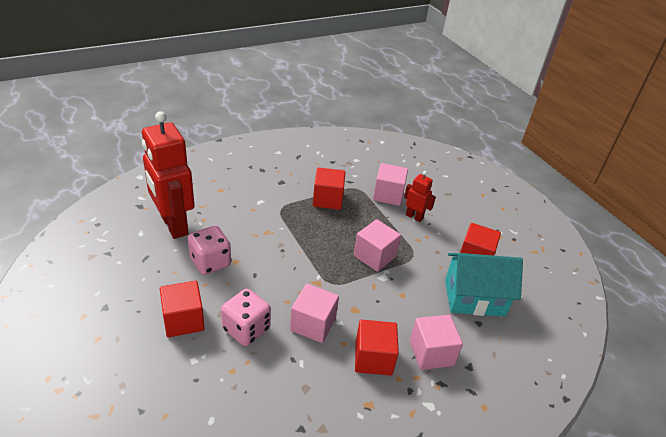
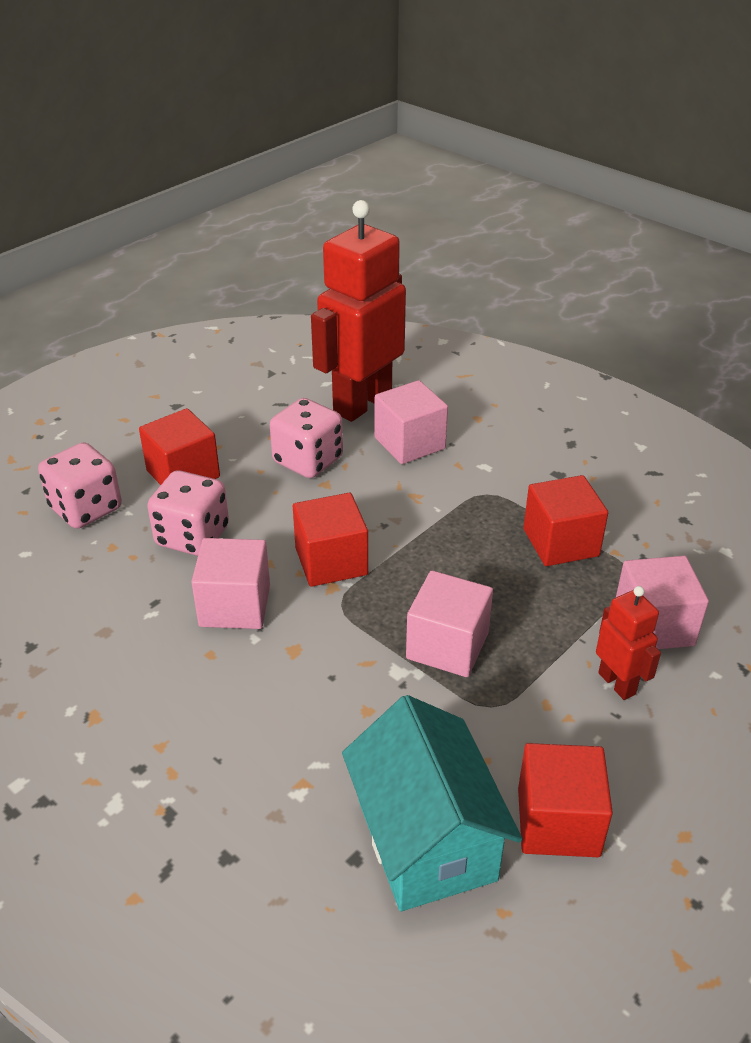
camera: 75 degrees right, 0 degrees up
(185, 378) = (86, 508): none -> pink dice
(373, 358) = (192, 700): red cube -> red cube (331, 561)
(414, 216) = (617, 683): red robot -> red robot turned 45 degrees counterclockwise
(431, 353) = (237, 785): pink cube -> pink cube (409, 443)

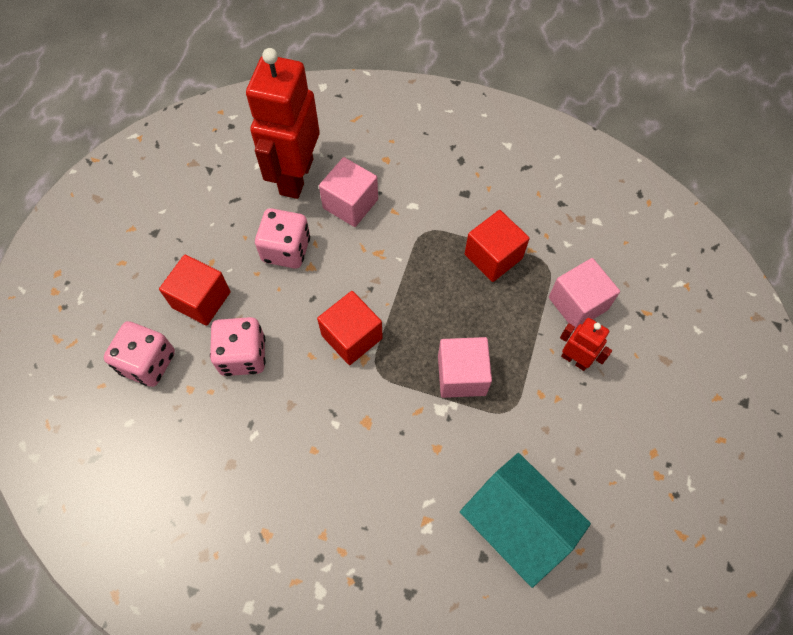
camera: 25 degrees left, 25 degrees up
(235, 605) = (307, 403): pink cube -> none
(558, 822) = (583, 477): red cube -> none

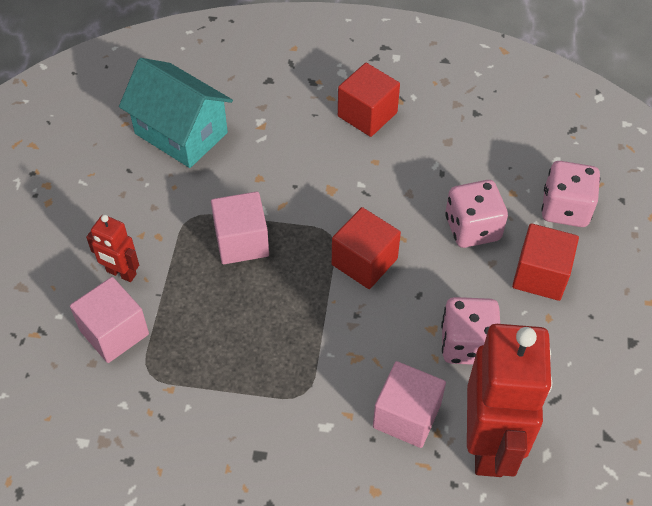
camera: 170 degrees right, 10 degrees down
(493, 256) = (216, 373): red cube -> red cube (367, 114)

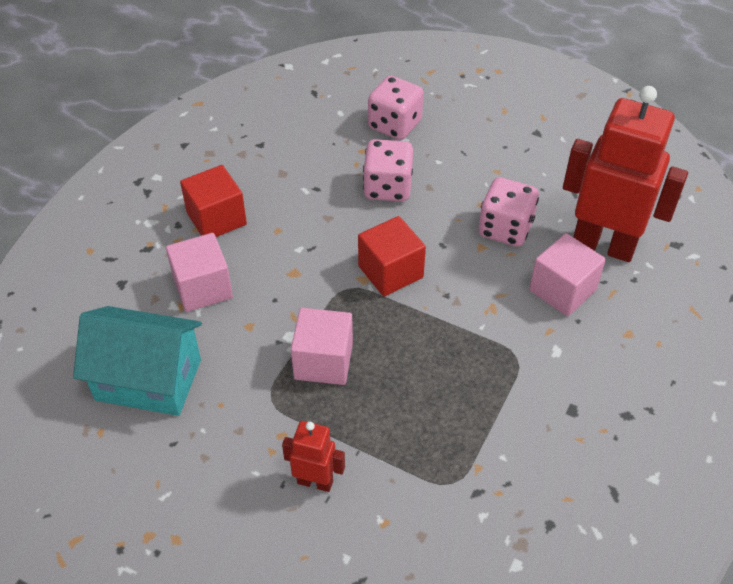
camera: 70 degrees left, 5 degrees down
(114, 332) = (390, 505): pink cube -> pink cube (203, 288)
(121, 273) = (315, 482): red robot -> red robot turned 120 degrees counterclockwise
(181, 133) = (148, 380): turquoise house -> turquoise house turned 45 degrees clockwise
(540, 275) = (454, 162): red cube -> none

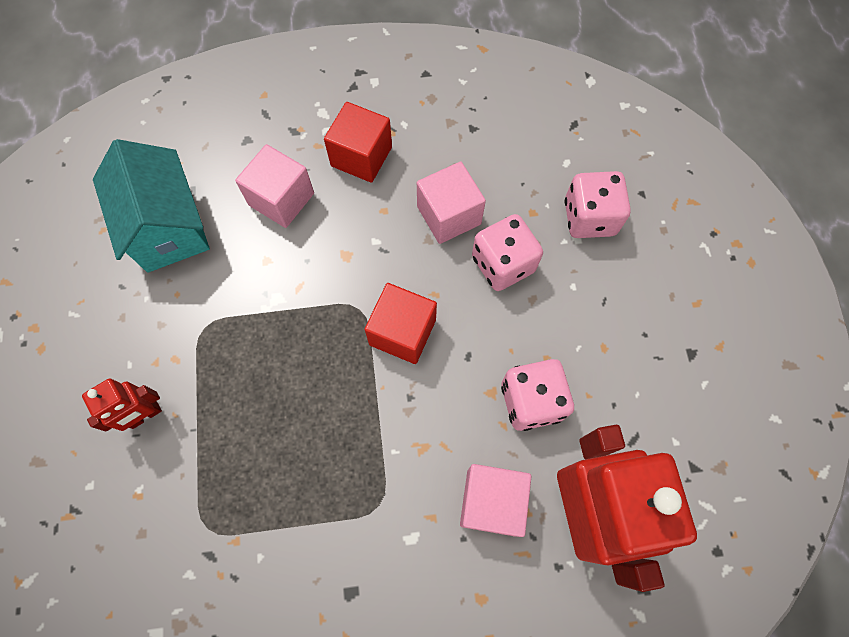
camera: 55 degrees right, 20 degrees up
(315, 482) = (145, 415): red robot -> red robot turned 75 degrees clockwise
(323, 361) = (267, 342): pink cube -> pink cube (449, 215)

